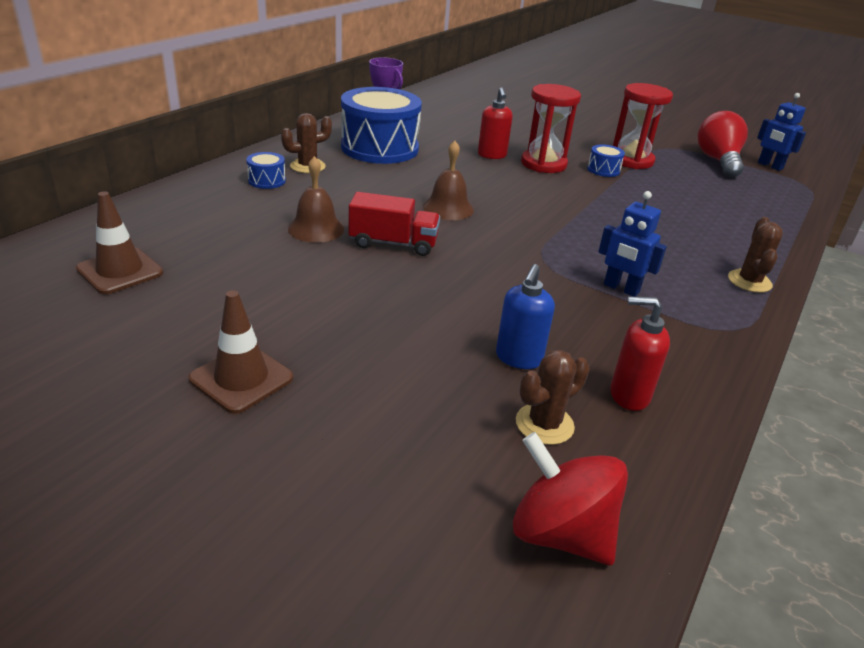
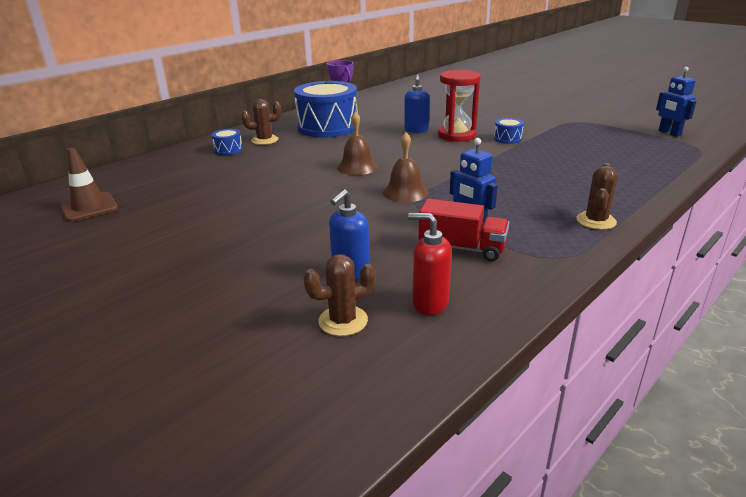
camera: 15 degrees right, 5 degrees down
(241, 378) = (128, 278): brown traffic cone -> none
(316, 229) = (245, 181): brown bell -> brown bell (405, 192)
(393, 243) = (298, 191): red truck -> red truck (462, 248)
(492, 155) = (416, 130): red soap dispenser -> blue soap dispenser
(560, 533) = (307, 401): red spinning top -> none
(631, 160) = (537, 131): red hourglass -> none
(718, 161) = (619, 130): red light bulb -> none

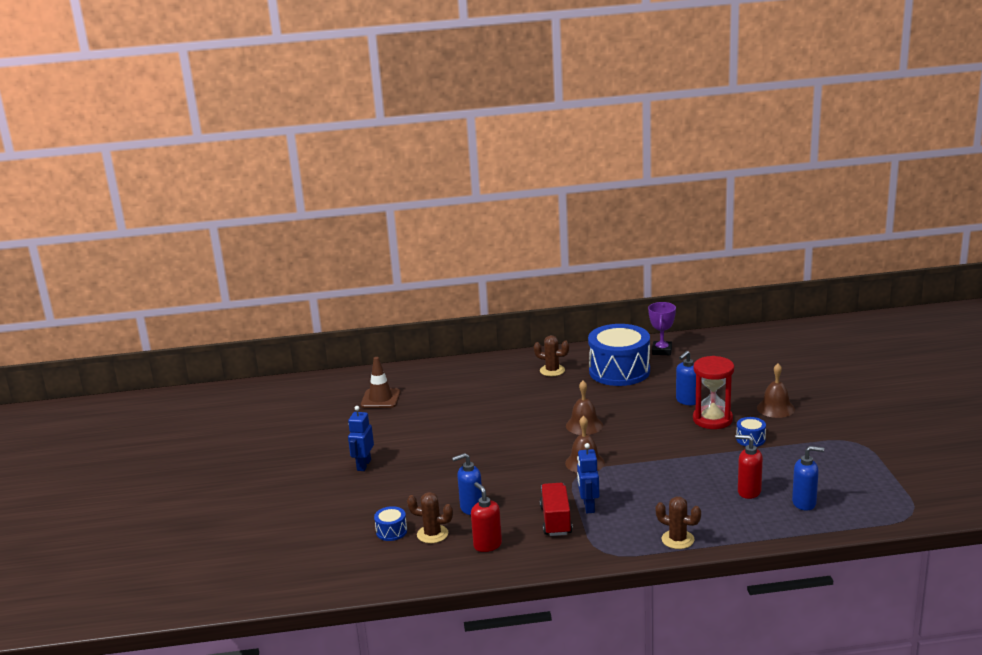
camera: 40 degrees right, 5 degrees down
(228, 150) = (514, 373): blue drum -> blue drum (391, 531)
(462, 248) = (556, 520): red truck -> red truck turned 150 degrees counterclockwise
(488, 118) = (775, 408): none -> brown bell
(574, 169) = (748, 492): none -> red soap dispenser
(596, 221) = (677, 539): brown cactus -> brown cactus turned 60 degrees clockwise
(625, 163) = (804, 503): none -> blue soap dispenser
(669, 133) = (920, 489): blue robot -> blue robot (363, 465)

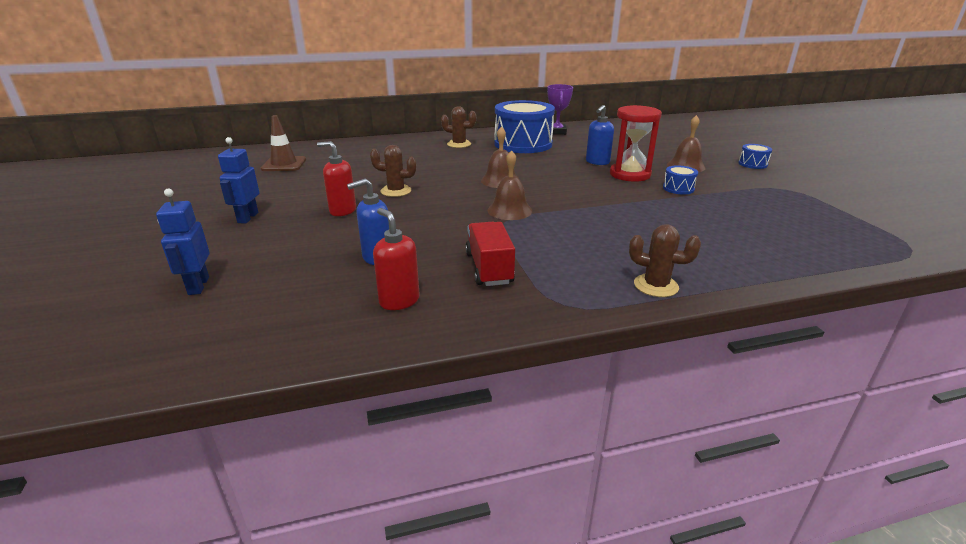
camera: 10 degrees left, 5 degrees up
(391, 531) = (263, 288): blue drum -> blue drum (752, 164)
(432, 534) = (321, 290): brown cactus -> brown cactus (396, 191)
(588, 506) = (526, 252): blue robot -> blue robot (198, 286)
(748, 492) = (709, 233): red soap dispenser -> red soap dispenser (342, 211)
(804, 503) = (781, 242): blue soap dispenser -> none

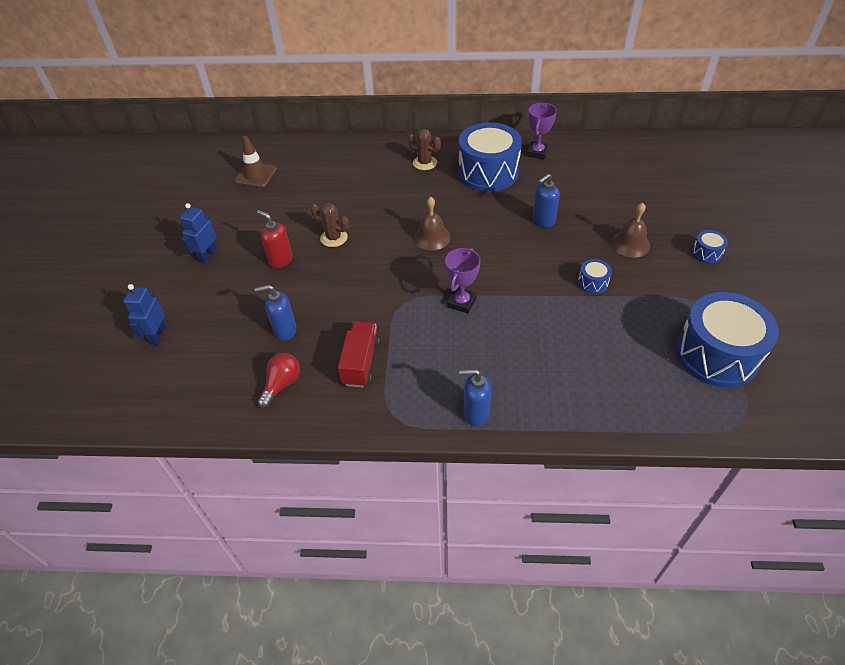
camera: 20 degrees right, 20 degrees up
(399, 301) = (282, 384): red soap dispenser -> red light bulb
(509, 210) = (416, 287): brown bell -> none
(566, 214) = (461, 302): none -> purple trophy
(630, 174) = (561, 249): red hourglass -> none
(656, 286) = (475, 413): brown cactus -> blue soap dispenser
(834, 213) = (716, 355): none -> blue drum

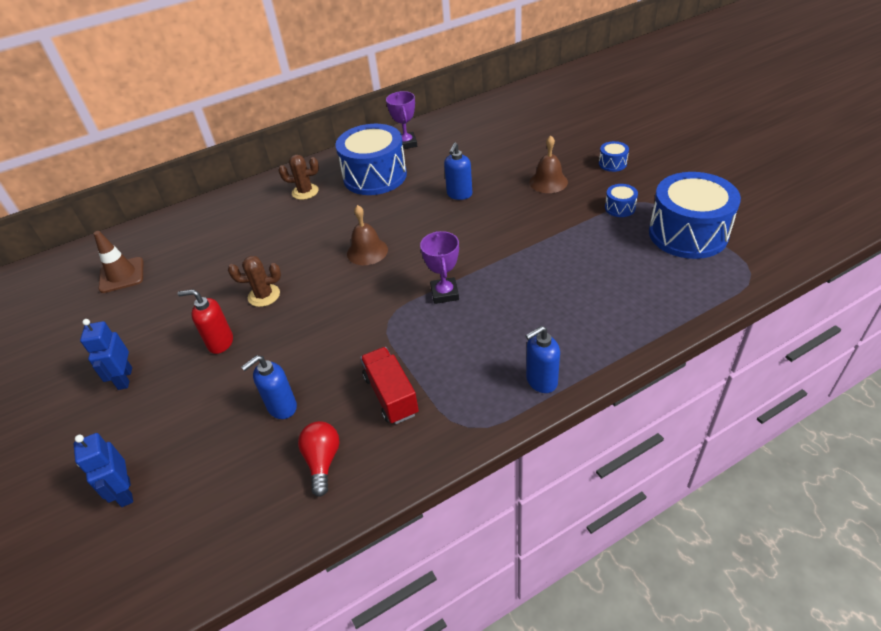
camera: 30 degrees left, 5 degrees down
(593, 282) = (545, 224): blue drum -> blue drum (620, 208)

